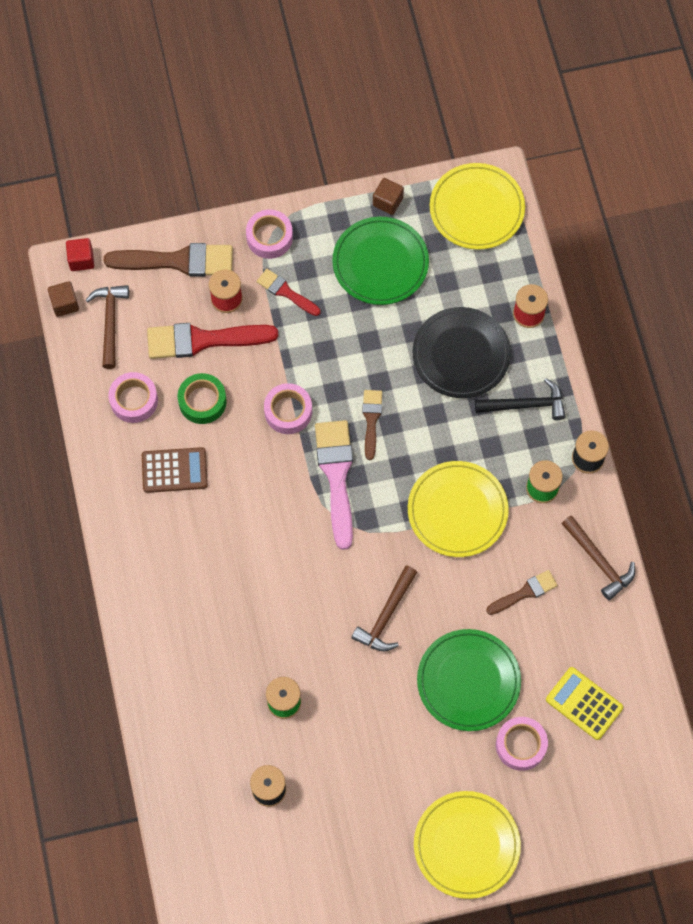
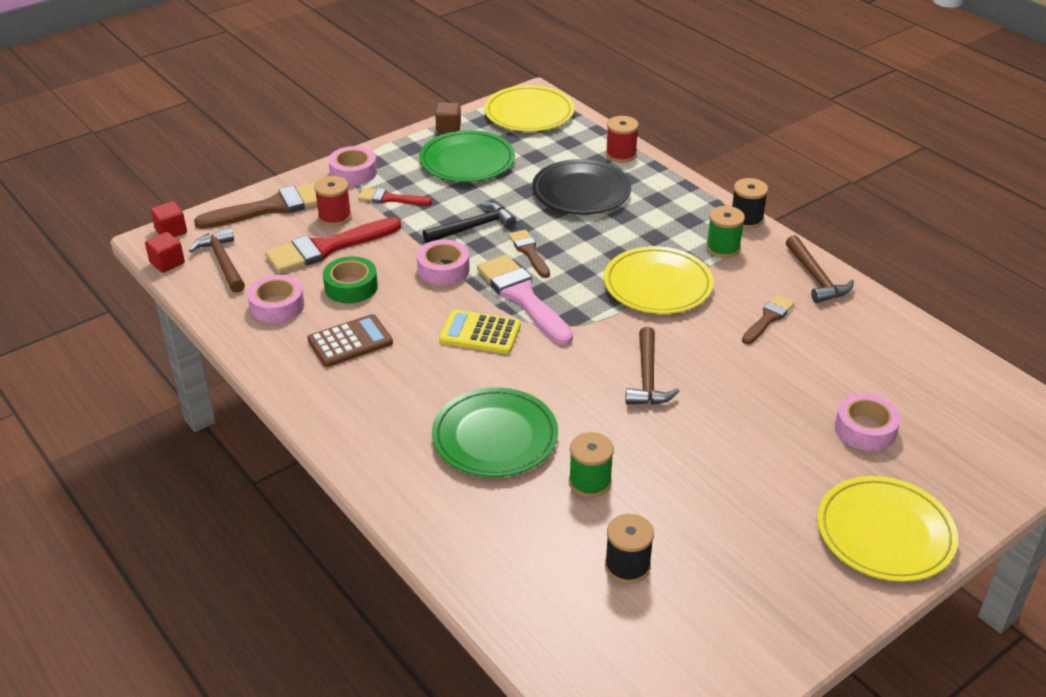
camera: 25 degrees left, 30 degrees down
(65, 304) = (167, 263): brown cube -> red cube
(468, 681) = (770, 399): green plate -> green plate (495, 437)
(525, 405) = (663, 204): black hammer -> black hammer (473, 227)
(584, 703) = (896, 377): yellow calculator -> yellow calculator (480, 333)
(598, 561) = (816, 277): brown hammer -> brown hammer turned 45 degrees clockwise

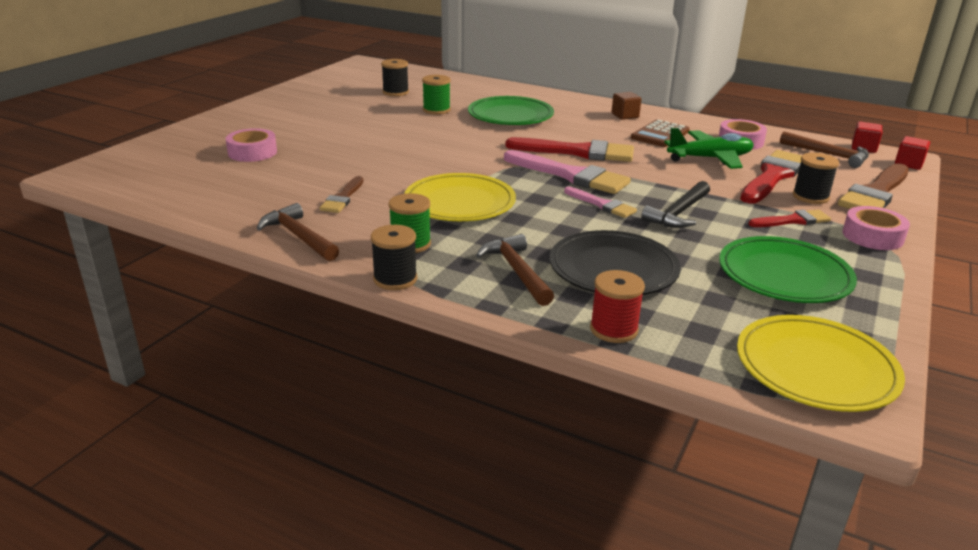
camera: 155 degrees right, 10 degrees down
(335, 217) = (810, 197): red spool -> black spool
(351, 287) = (710, 158): green tape -> green plane
(443, 269) = (658, 180): pink tape -> none
(448, 128) = (876, 313): brown cube -> brown cube (625, 116)
(480, 333) = (577, 152): yellow calculator -> red brush
(529, 252) = (601, 204): brown brush -> pink brush
(647, 377) = (430, 151): brown hammer -> brown hammer (517, 271)
(885, 533) = (243, 118): yellow plate -> none

